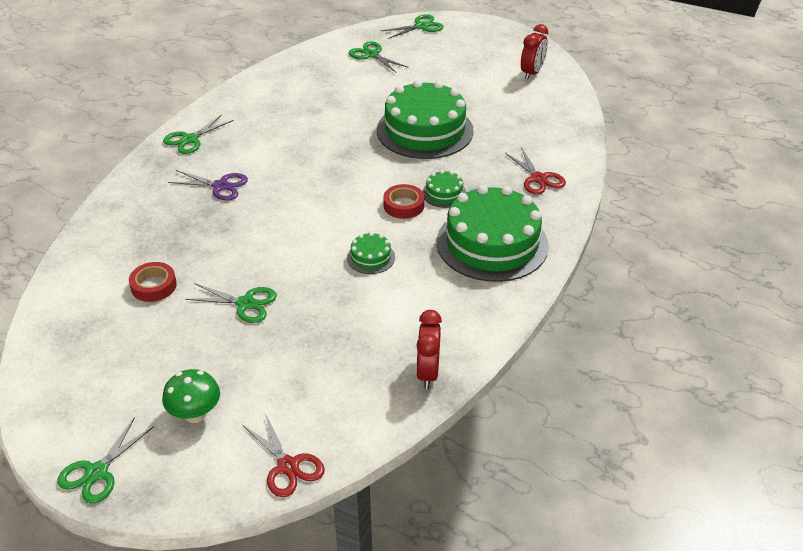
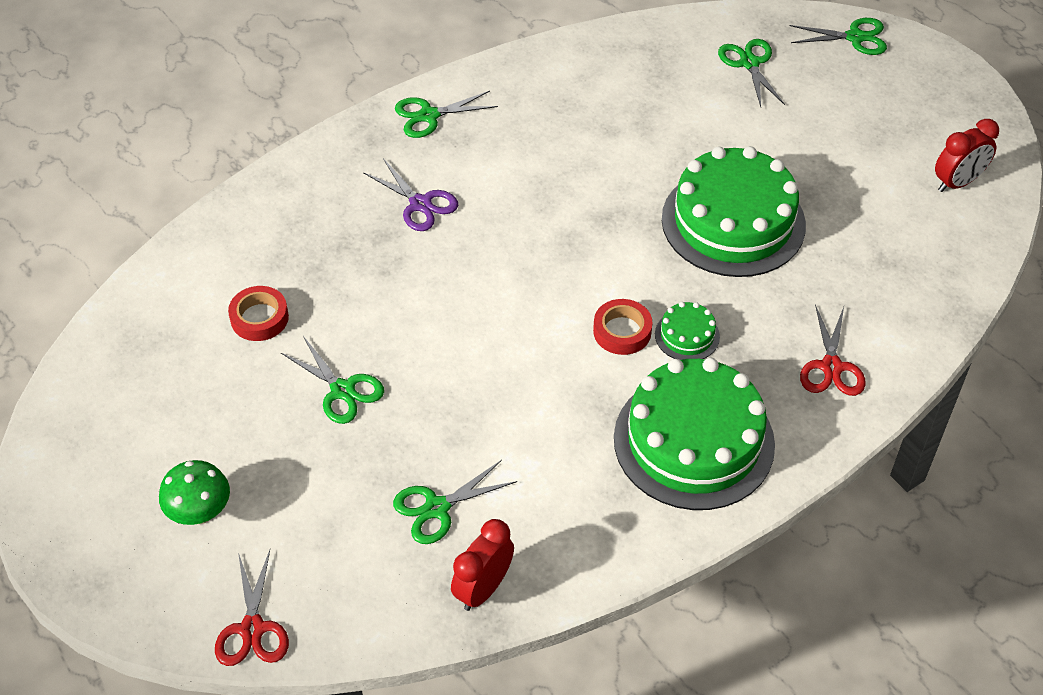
camera: 30 degrees right, 10 degrees up
(97, 472) = (65, 534): green scissors -> green scissors (437, 508)
(371, 257) = (528, 392): green cake -> none

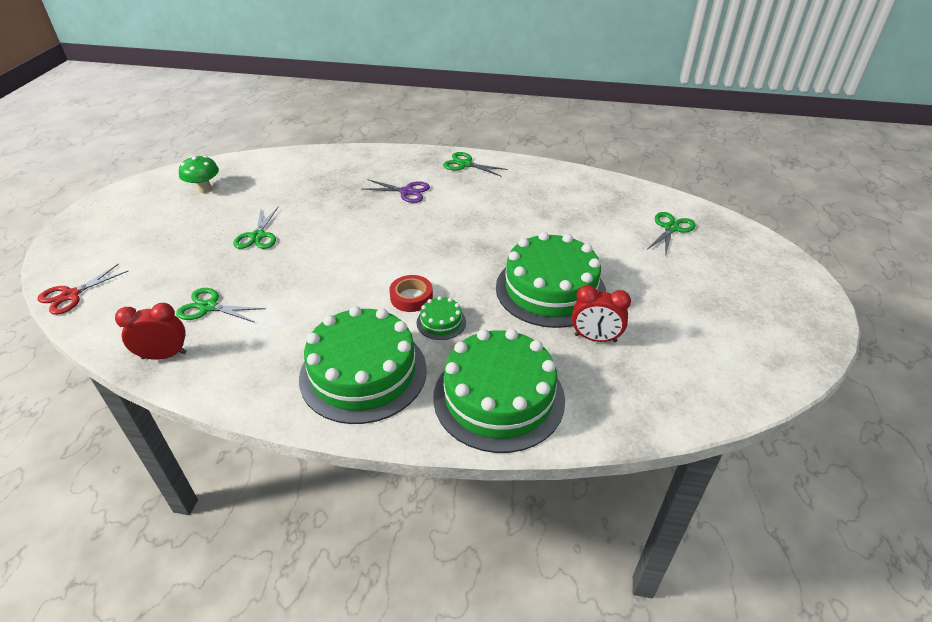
camera: 45 degrees right, 10 degrees down
(200, 512) = (136, 241): green mushroom -> green mushroom (204, 189)
(259, 318) = (276, 192): red tape -> none
(420, 204) = (407, 192): purple scissors -> purple scissors turned 75 degrees counterclockwise
(831, 367) = (499, 397): red scissors -> green cake
(855, 37) = (763, 251): green scissors -> none
(957, 182) = (737, 361): red clock -> red clock (595, 338)

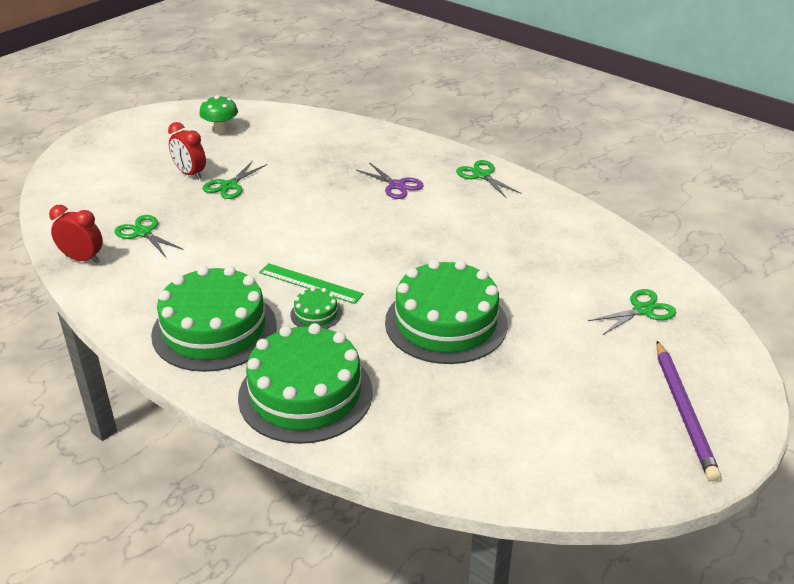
camera: 30 degrees right, 5 degrees down
(70, 295) = (55, 188): red scissors -> none
(411, 297) = (310, 283): red tape -> green ruler
(595, 338) = (444, 381): red clock -> red clock (190, 174)
(768, 292) = (684, 412): none -> purple pencil

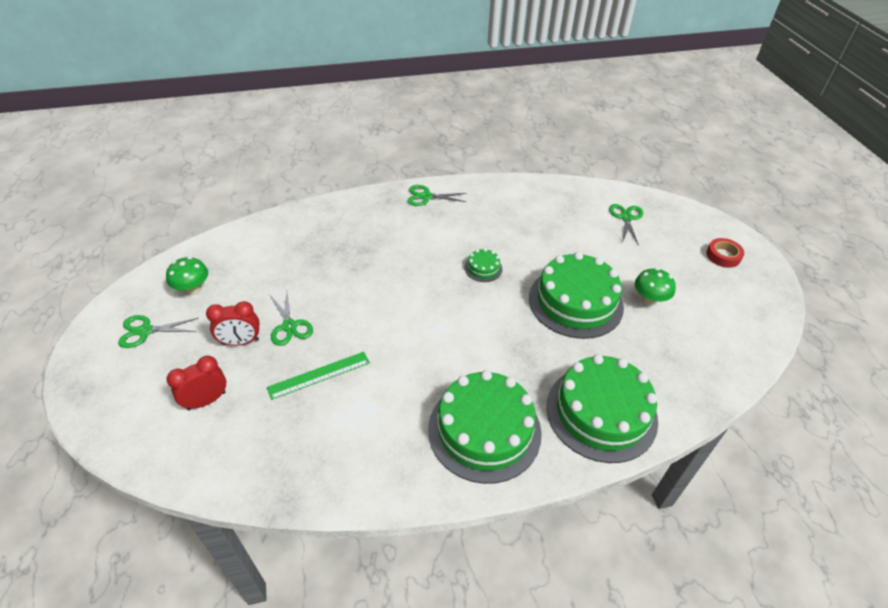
camera: 55 degrees left, 10 degrees up
(82, 259) = (296, 480): red clock -> red clock (206, 401)
(143, 232) = (299, 416): green scissors -> green scissors (145, 331)
(310, 283) = (473, 345): green ruler -> green ruler (319, 375)
(316, 314) = (513, 361): green cake -> green cake (483, 268)
(396, 185) = (395, 239): purple scissors -> none
(515, 374) = (649, 300): none -> green mushroom
(684, 412) = (723, 256): purple pencil -> red tape

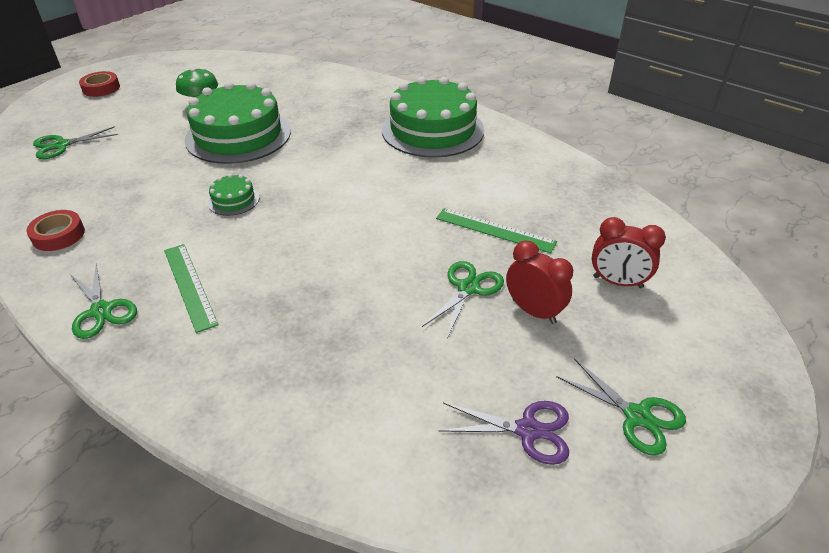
camera: 125 degrees left, 5 degrees down
(193, 289) = (528, 430): green mushroom -> purple scissors
(415, 226) = (189, 285): none -> green ruler
(509, 197) = (58, 235): none -> red tape
(601, 412) = (356, 95): green cake -> none

